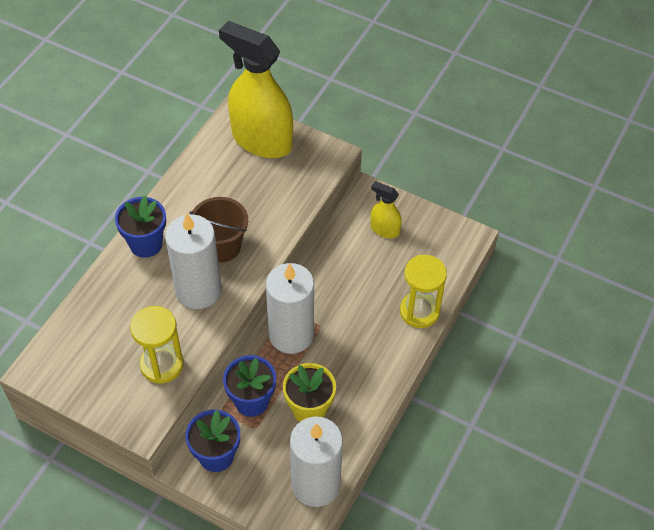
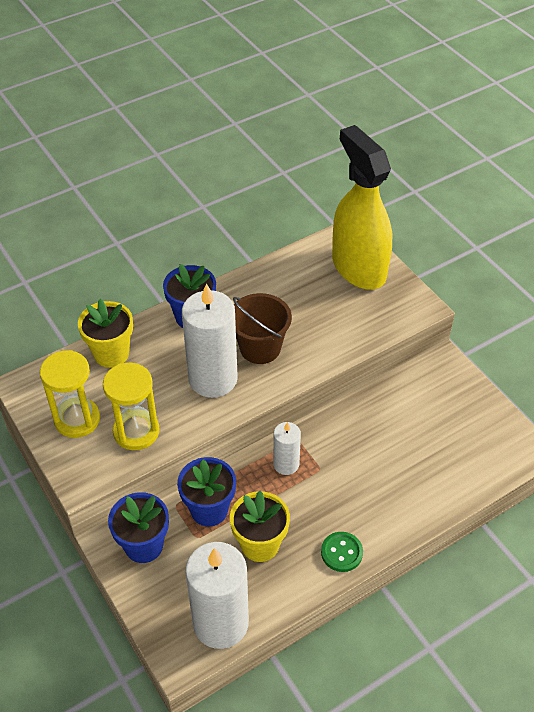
camera: 30 degrees right, 5 degrees down
(95, 307) = (111, 354): none -> yellow flower pot
(291, 335) = (286, 464): white candle -> white candle, size x0.53
(376, 384) = (341, 552): none -> green button
(384, 229) = (441, 404): yellow spray bottle -> none
(419, 311) = (431, 500): yellow hourglass -> yellow hourglass (77, 419)

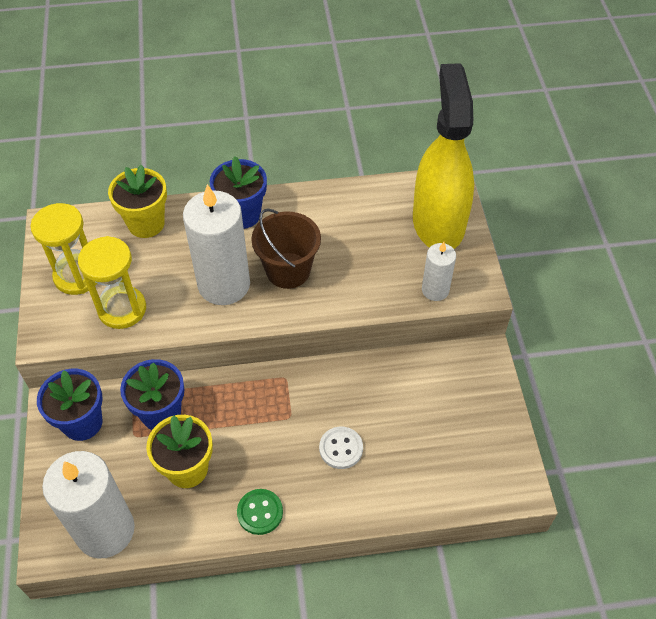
camera: 25 degrees right, 5 degrees up
(286, 464) = (260, 398): white candle -> white candle (435, 290)
(376, 476) = (341, 448): none -> white button

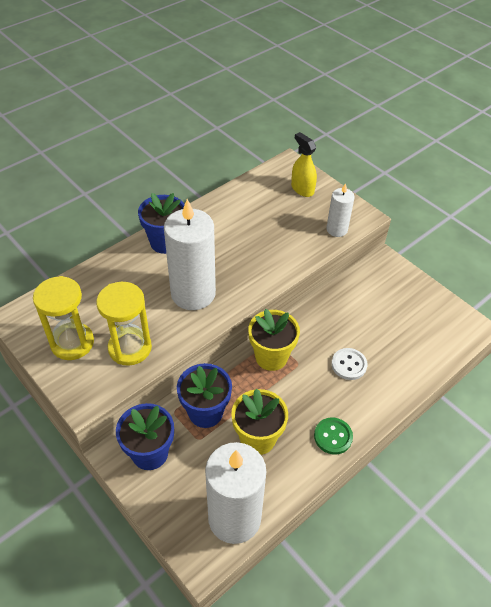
camera: 35 degrees left, 5 degrees down
(146, 223) = (96, 281): yellow flower pot -> yellow flower pot (271, 357)
(288, 270) = (230, 263): brown bucket -> none
(438, 222) = (302, 189): yellow spray bottle -> yellow spray bottle, size x0.46

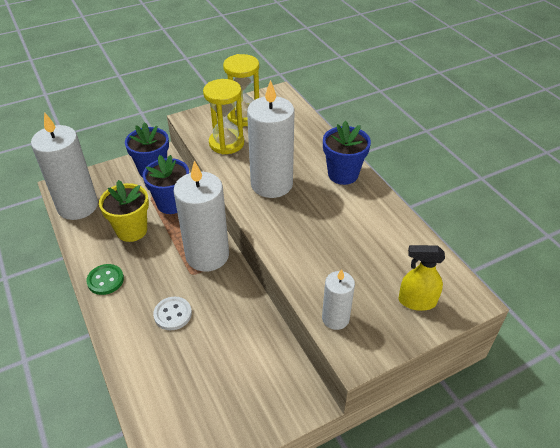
camera: 105 degrees right, 5 degrees down
(271, 357) = (207, 255): yellow flower pot -> white candle
(302, 189) = (416, 301): yellow spray bottle -> yellow spray bottle turned 150 degrees counterclockwise

